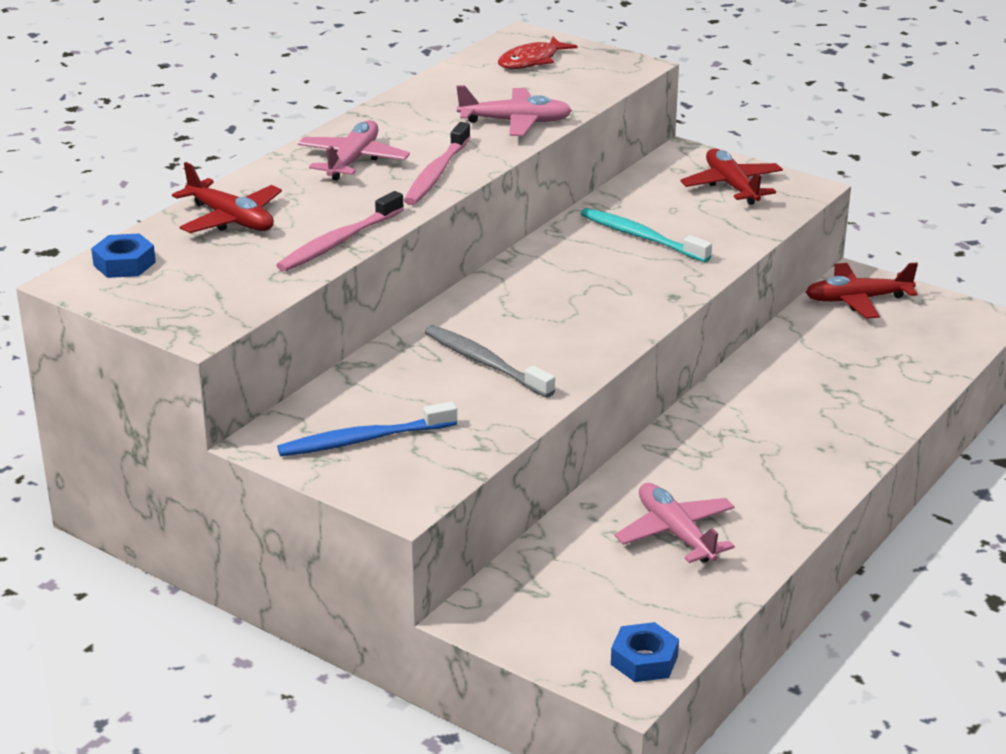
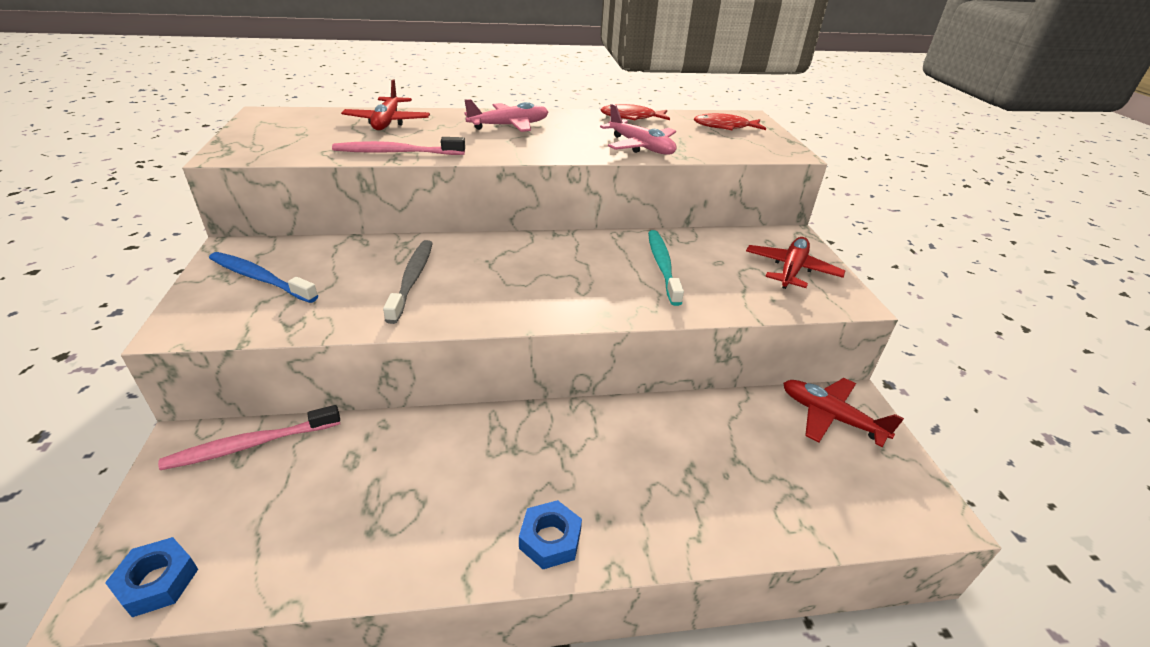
camera: 45 degrees right, 5 degrees up
(124, 264) = (298, 117): blue nut -> blue nut (550, 539)
(431, 91) = (631, 117): none -> red fish
(436, 173) = (532, 148): pink toothbrush -> pink toothbrush (251, 444)
(675, 533) = (381, 493): pink plane -> none

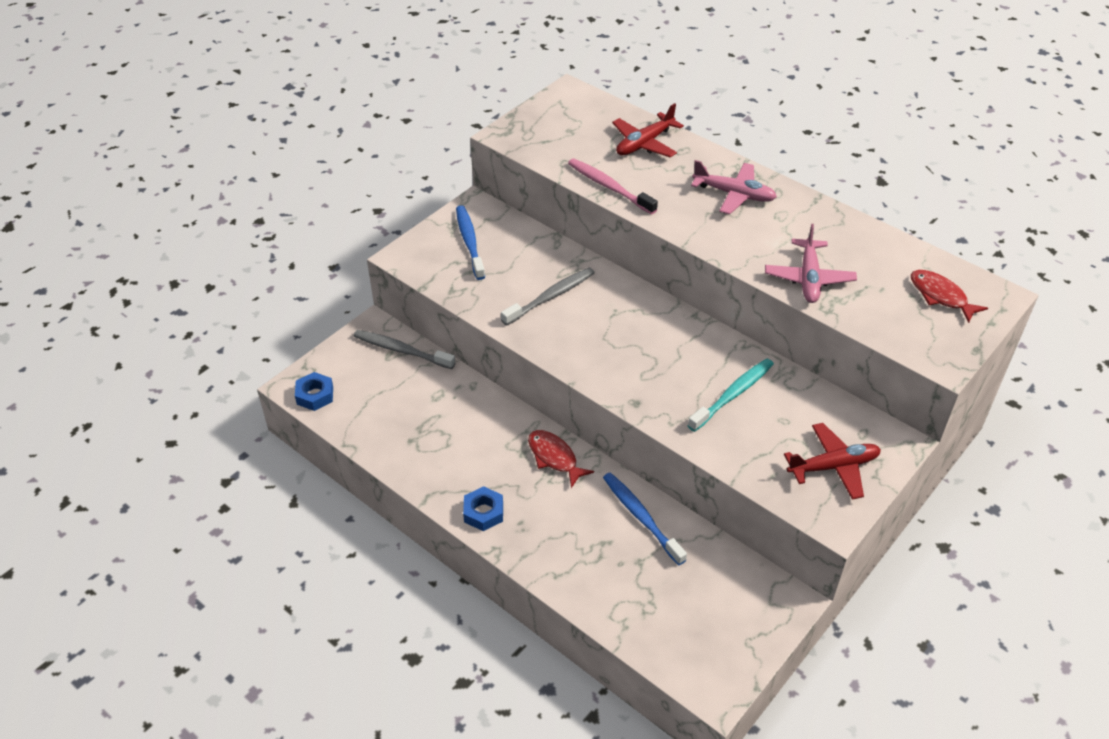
camera: 50 degrees right, 10 degrees up
(251, 444) = (401, 350): pink toothbrush -> grey toothbrush
(631, 117) = (865, 236): red fish -> red fish (554, 457)
(684, 423) = (641, 517): none -> blue toothbrush
(830, 417) = (749, 594): red plane -> none

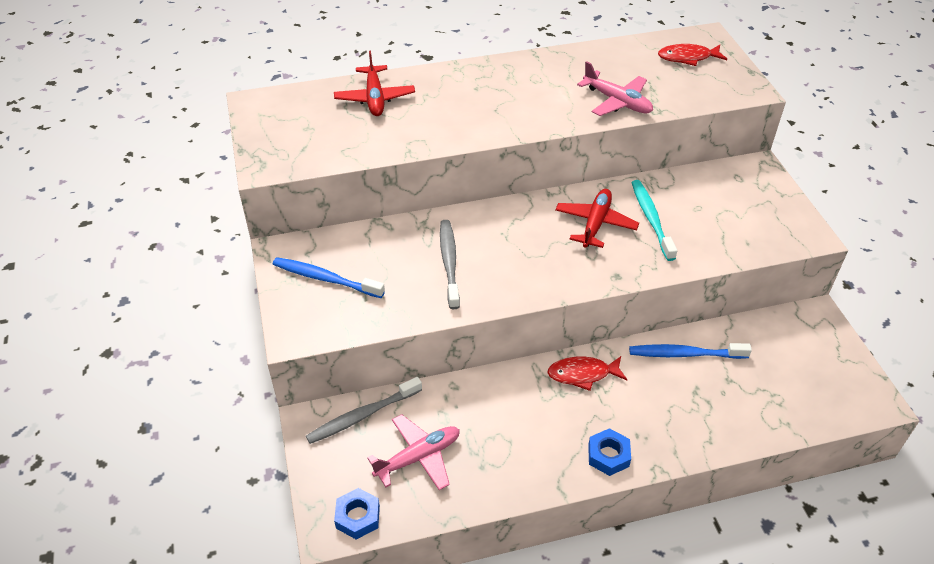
camera: 55 degrees left, 0 degrees up
(609, 187) = (407, 143): pink toothbrush -> none
(734, 194) = (488, 87): pink plane -> pink plane (418, 457)
(833, 466) = (760, 209): red plane -> red plane (595, 224)

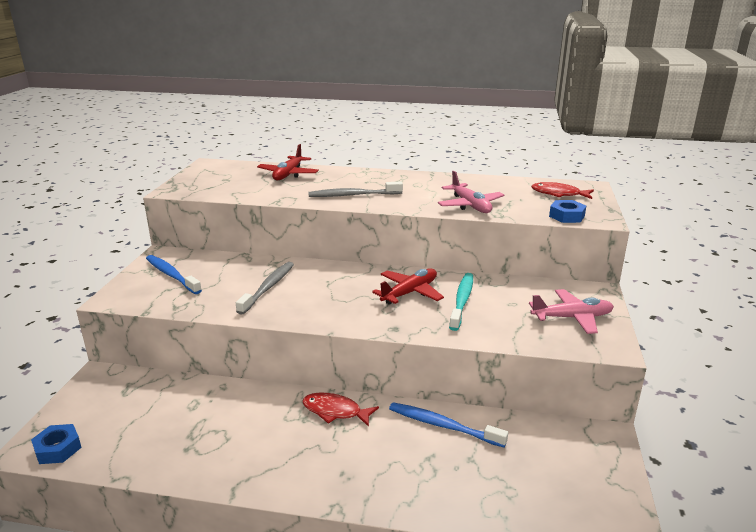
camera: 25 degrees right, 20 degrees down
(362, 416) = (136, 384): grey toothbrush -> grey toothbrush (353, 195)
(418, 457) = (146, 424): pink plane -> pink plane (572, 318)
(608, 455) = (300, 479): blue nut -> blue nut (566, 216)

